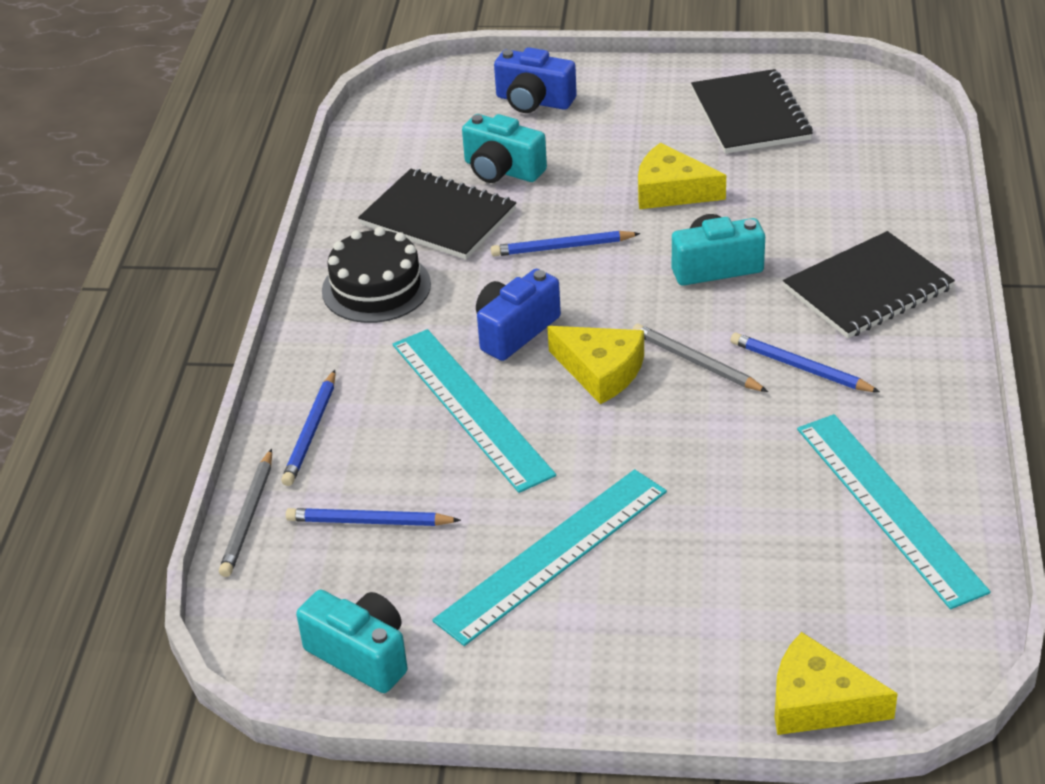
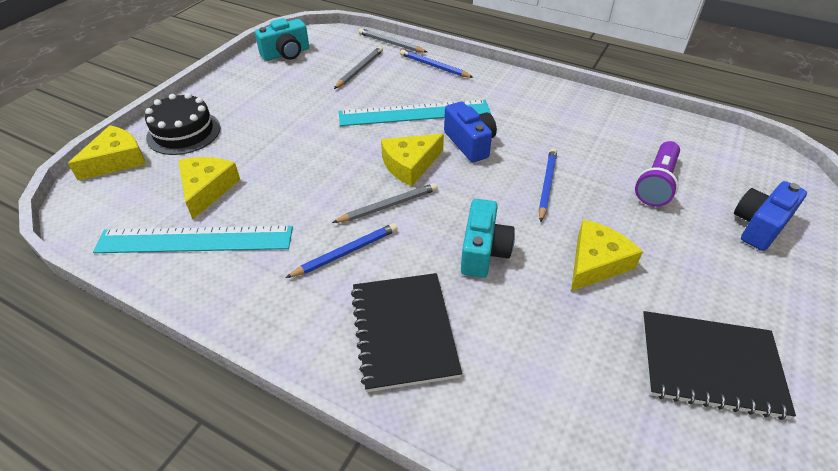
camera: 110 degrees right, 5 degrees up
(369, 522) = (359, 69): blue pencil -> grey pencil
(376, 287) = (542, 106): black cake -> black cake (184, 132)
(438, 217) = (606, 143): black notebook -> none
(502, 170) = (656, 183): turquoise camera -> purple flashlight
(552, 554) = (289, 111): turquoise ruler -> none
(796, 550) = (207, 189): none -> yellow cheese

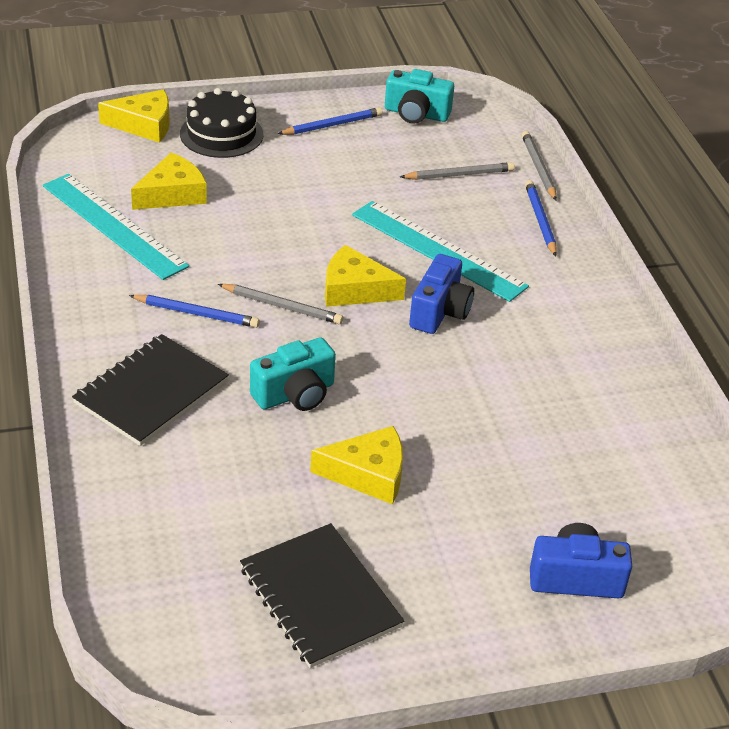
camera: 45 degrees right, 5 degrees down
(546, 185) = (442, 394): blue pencil -> blue pencil (332, 125)
(656, 183) = (550, 474): purple flashlight -> none

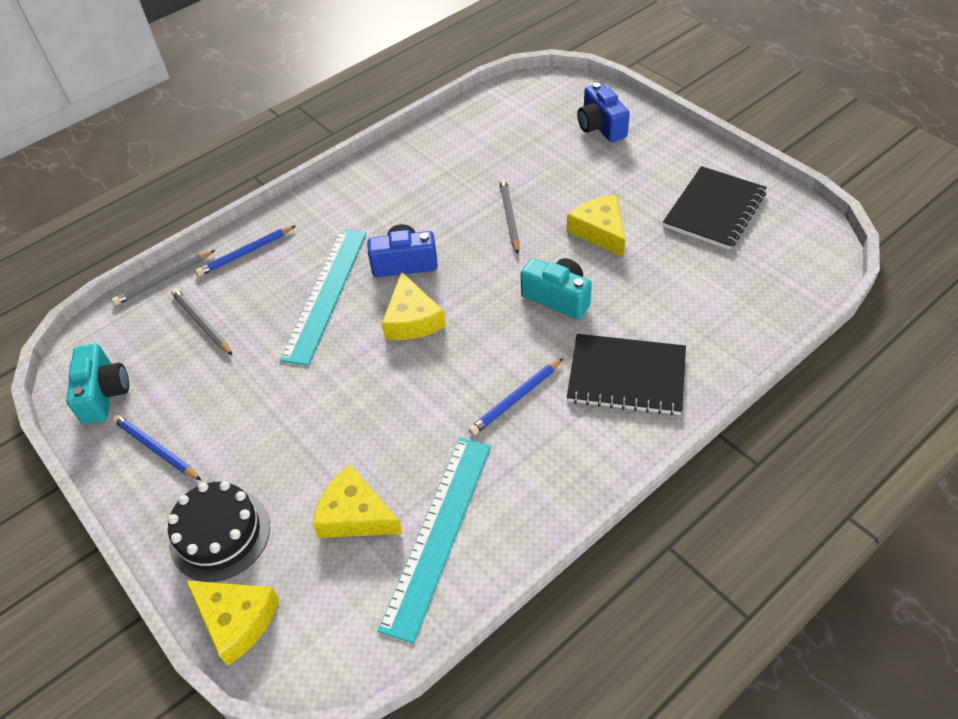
camera: 110 degrees left, 10 degrees up
(144, 125) = (236, 620): yellow cheese -> yellow cheese turned 150 degrees clockwise
(197, 314) = (516, 399): blue pencil -> blue pencil turned 120 degrees counterclockwise
(282, 306) = (466, 351): grey pencil -> grey pencil (509, 217)

